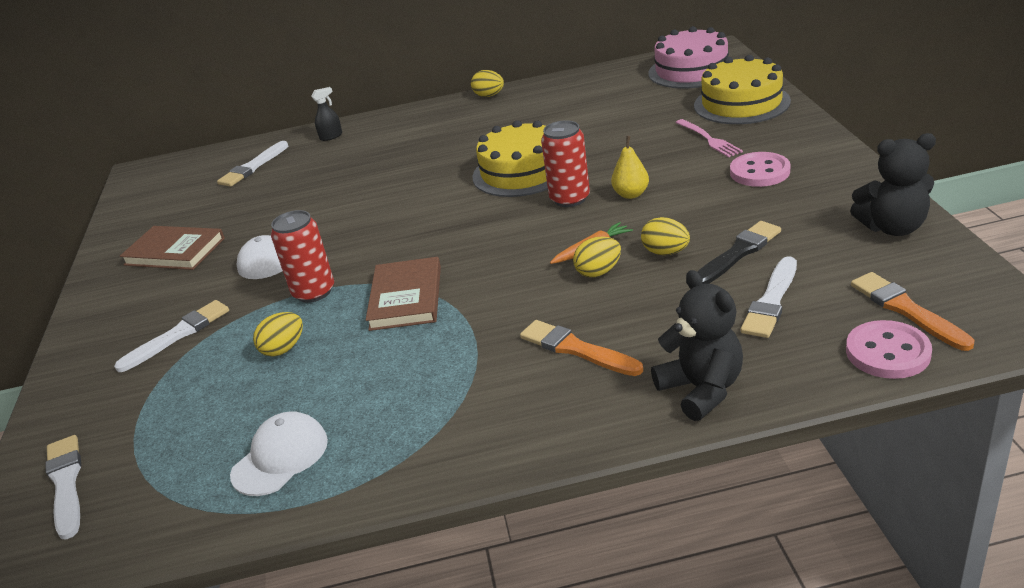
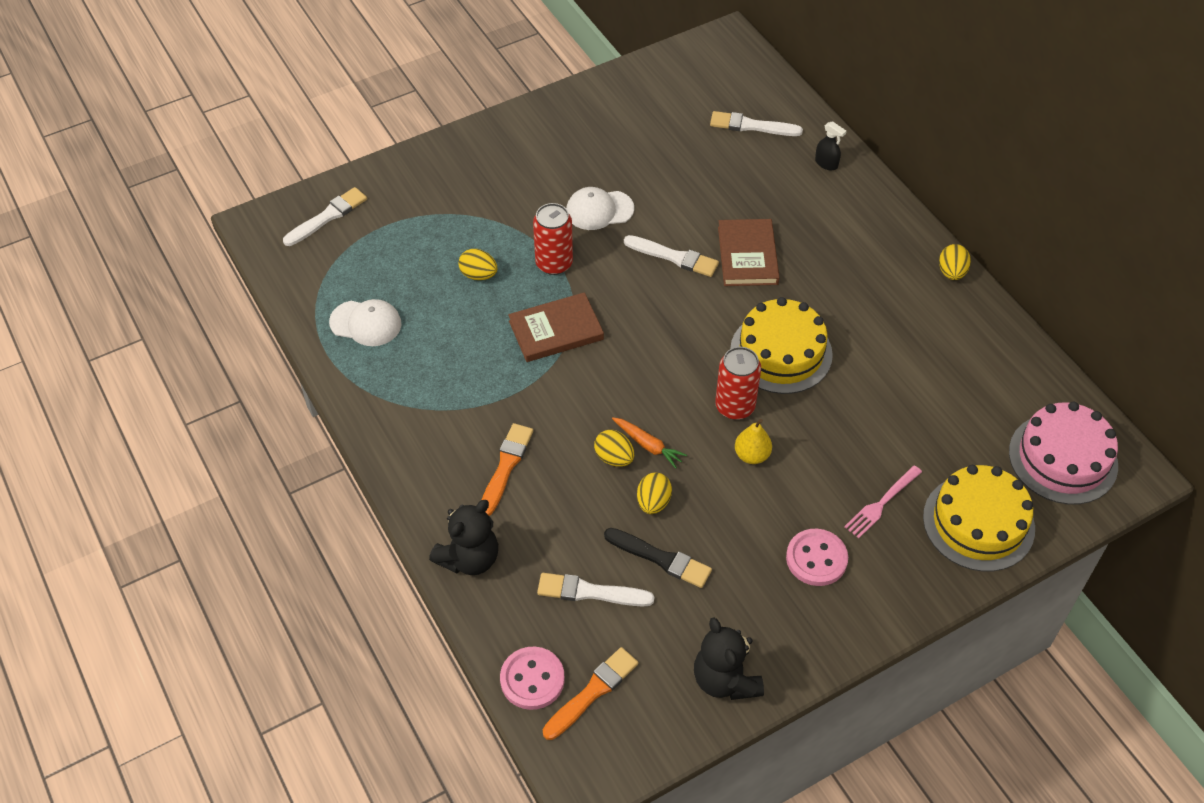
camera: 65 degrees right, 20 degrees up
(175, 251) = (597, 138): brown book -> brown book (748, 255)
(178, 335) = (485, 199): white brush -> white brush (674, 257)

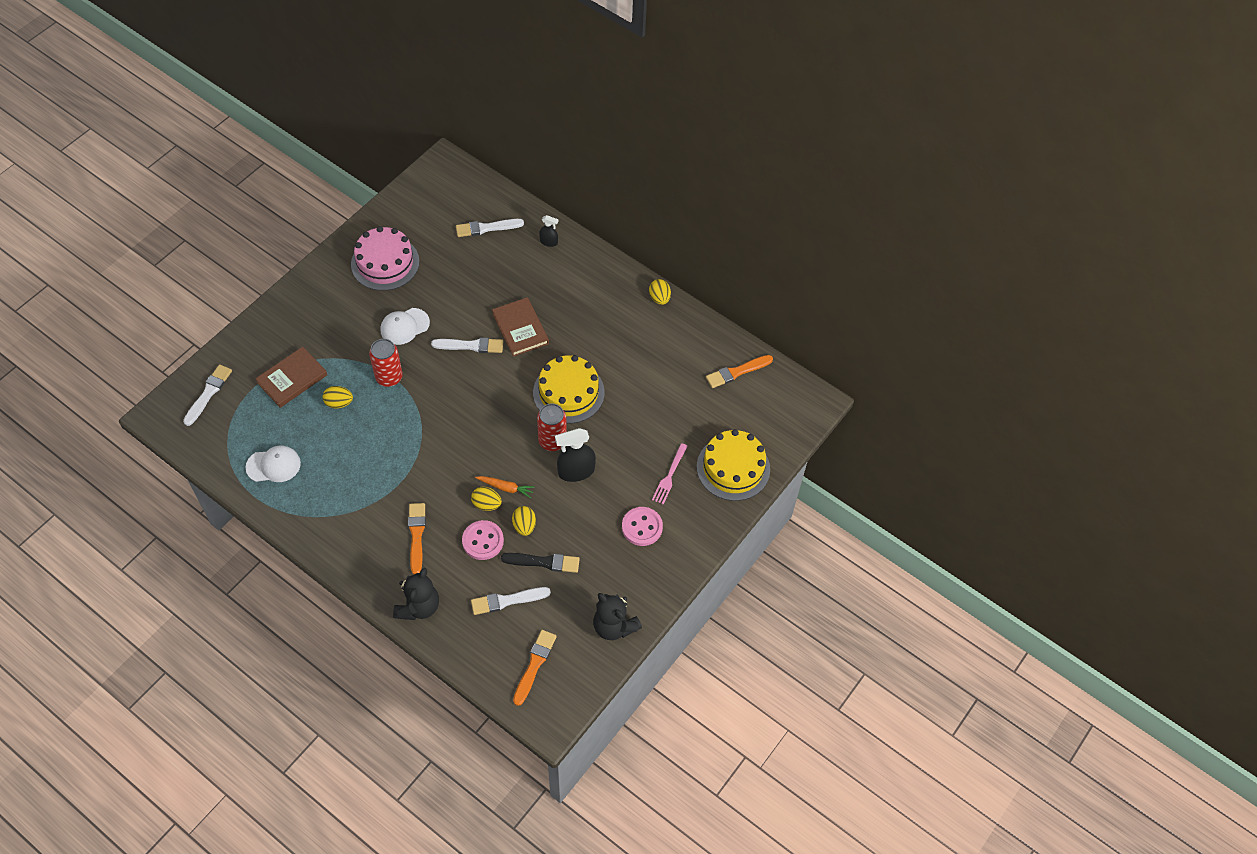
camera: 25 degrees left, 5 degrees up
(532, 679) = (493, 671): pink button -> pink button (483, 541)
(556, 330) = (411, 426): brown book -> brown book (292, 379)
(752, 455) = (576, 471): yellow pear -> black spray bottle
(1029, 397) = (737, 372): none -> orange brush
(1063, 458) = (770, 407): pink cake -> pink cake (385, 263)

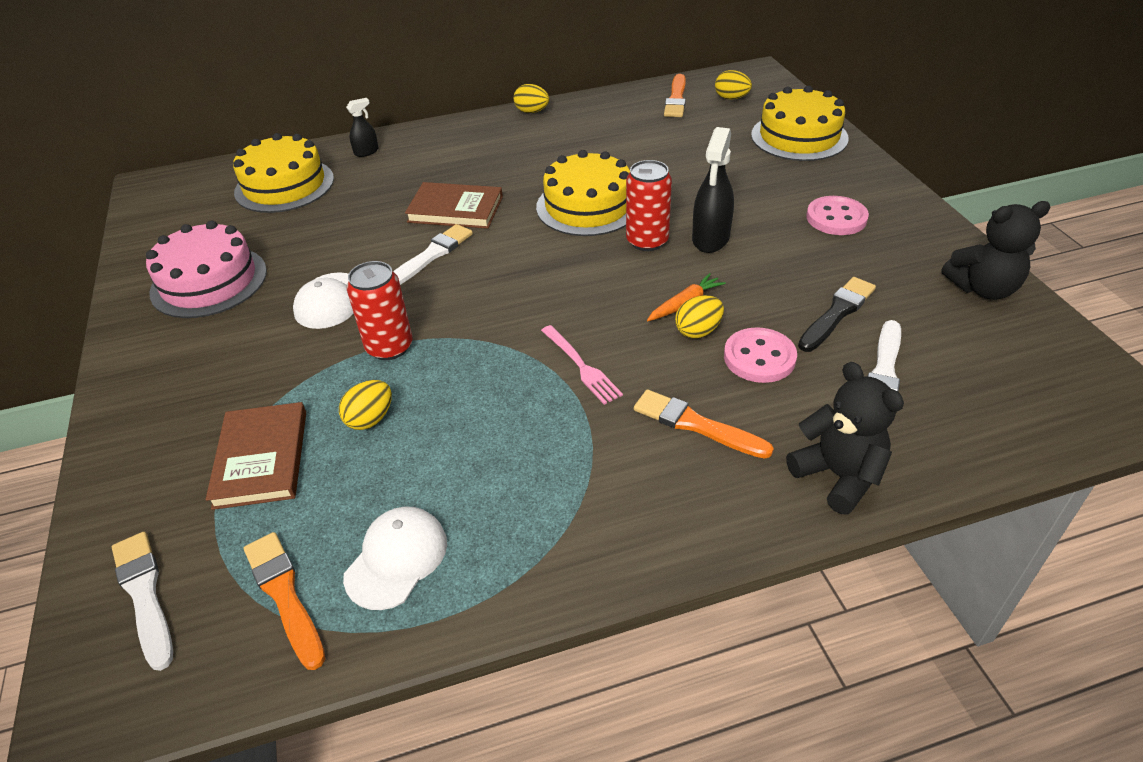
camera: 50 degrees left, 15 degrees down
(487, 228) = (284, 185): white brush -> yellow cake
(524, 526) = (763, 309): yellow egg -> yellow egg (731, 98)
(534, 665) = (1020, 385): orange brush -> orange brush (285, 595)
(669, 476) = (776, 177): pink fork -> pink fork (581, 366)

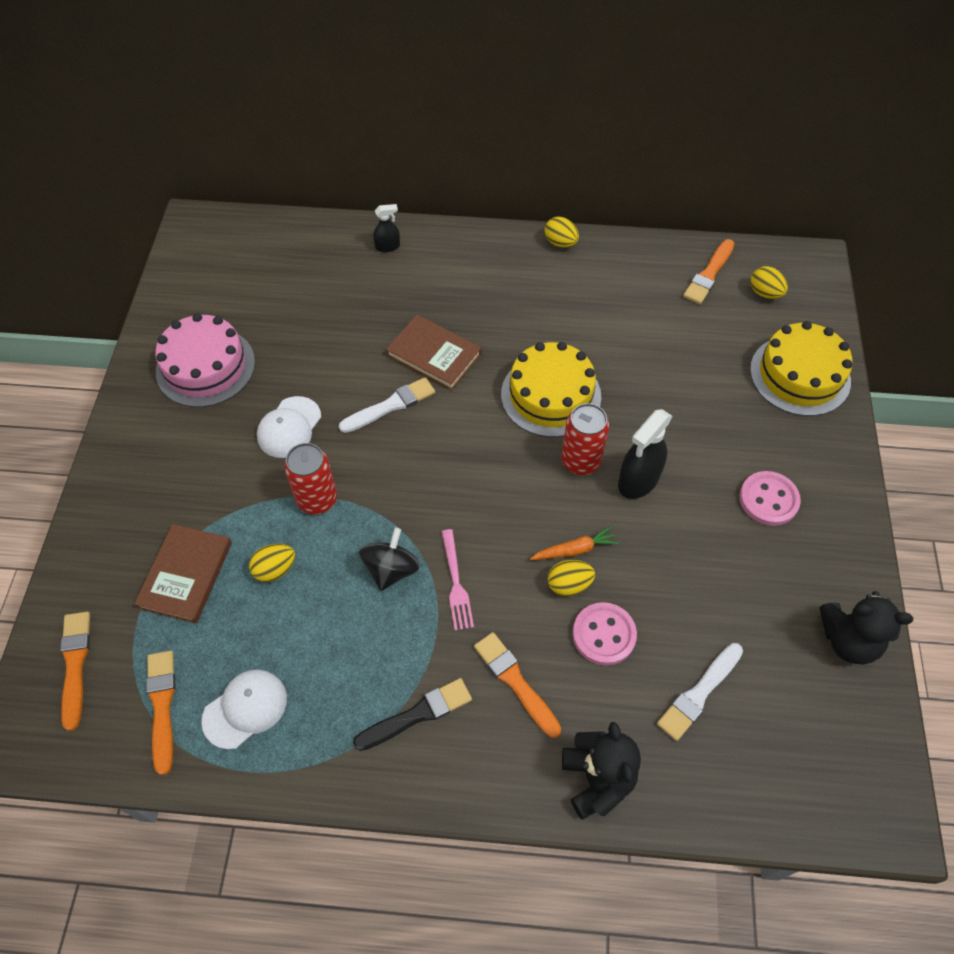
camera: 20 degrees right, 15 degrees up
(145, 595) = (75, 665): white brush -> orange brush
(284, 185) = (302, 267): yellow cake -> none
(504, 377) = (391, 569): none -> black spinning top
(837, 313) = (698, 614): black brush -> black brush (417, 714)

